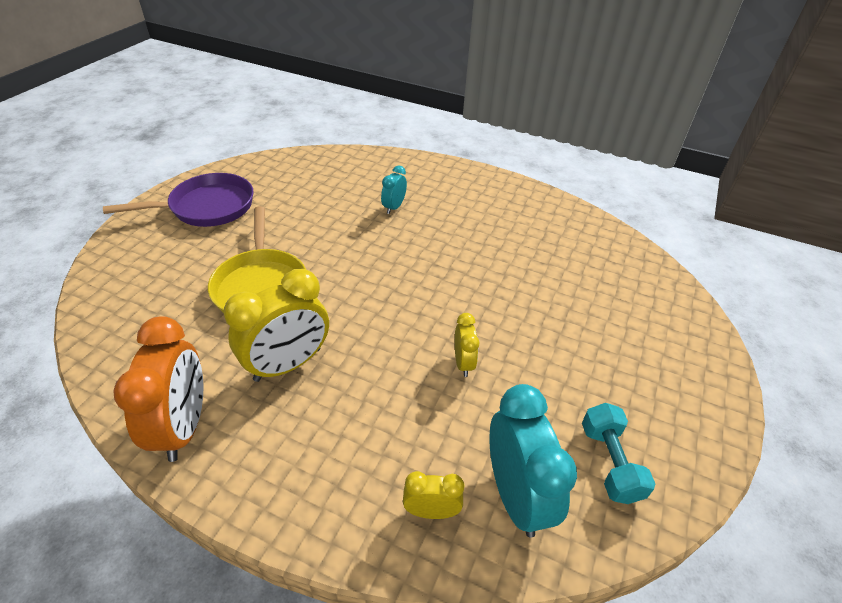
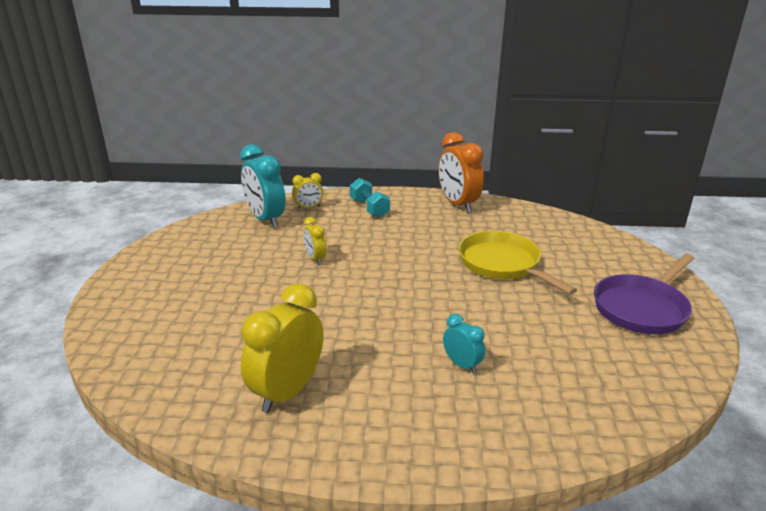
camera: 160 degrees right, 15 degrees down
(288, 364) = (432, 233): yellow clock -> yellow clock (287, 392)
(394, 207) = (462, 365): turquoise clock -> turquoise clock turned 45 degrees counterclockwise
(610, 462) = (209, 239): turquoise dumbbell -> turquoise dumbbell (369, 208)

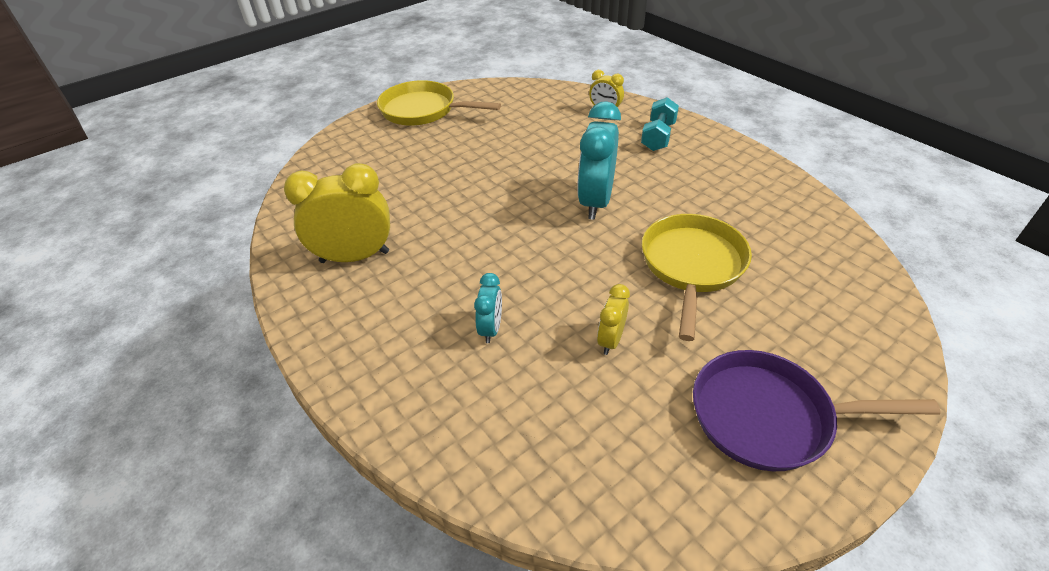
camera: 50 degrees right, 15 degrees up
(154, 268) = (423, 110): none -> yellow pan
(265, 219) = (554, 106): turquoise clock -> turquoise clock (595, 202)
(315, 259) = (535, 162): yellow clock -> yellow clock (610, 340)
(458, 204) = (758, 176): orange clock -> none

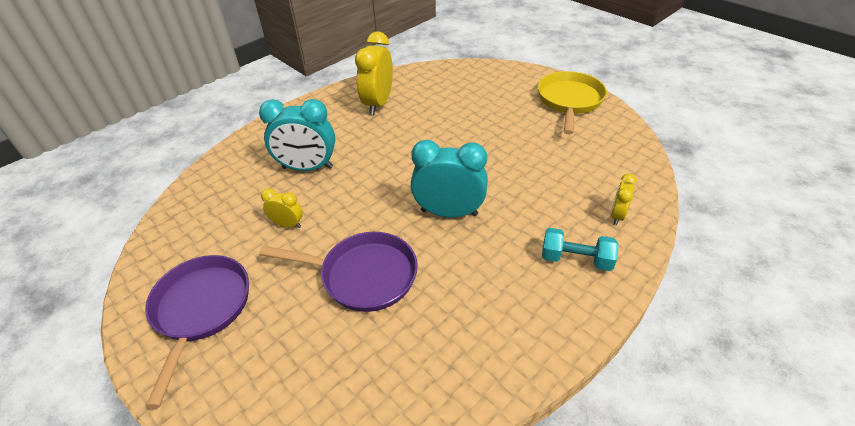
camera: 85 degrees right, 0 degrees up
(355, 257) = (378, 104): yellow clock -> yellow clock turned 150 degrees counterclockwise
(491, 329) = (307, 168): turquoise clock -> turquoise clock, size x1.94
(692, 265) = (363, 275): yellow pan -> purple pan

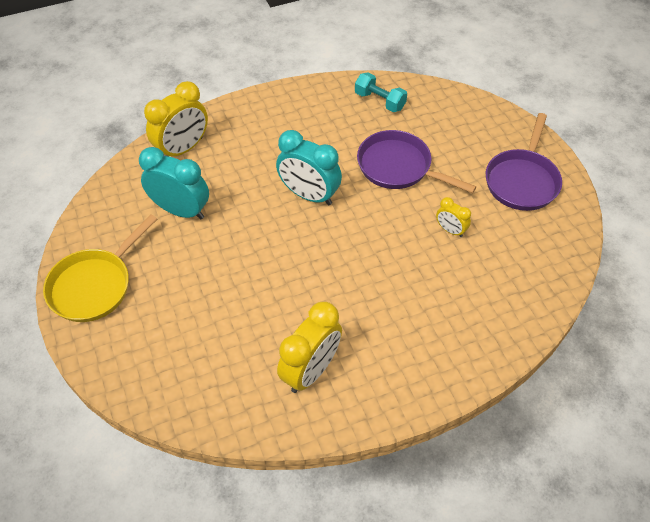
camera: 160 degrees left, 10 degrees up
(307, 168) = (421, 292): turquoise clock -> turquoise clock (181, 210)
(576, 259) = (242, 130): turquoise dumbbell -> turquoise dumbbell (379, 101)
(617, 215) = (183, 149): yellow clock -> yellow clock, size x1.94

